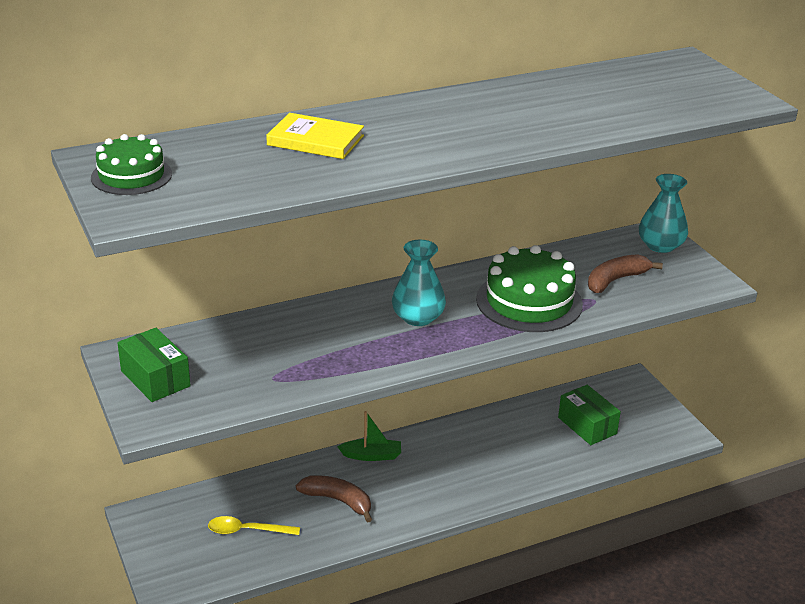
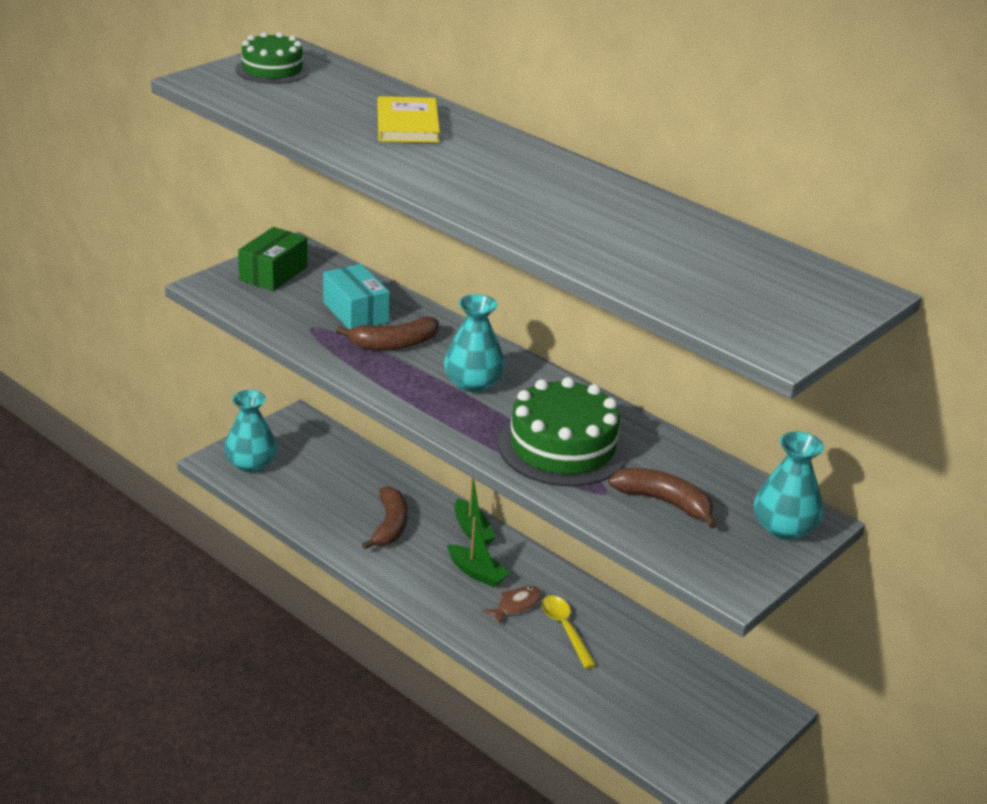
camera: 65 degrees right, 0 degrees up
(188, 567) = (251, 464): none -> turquoise vase
(247, 530) = (315, 483): yellow spoon -> yellow spoon (565, 629)
(264, 348) = (355, 312): none -> turquoise box
(332, 341) = (394, 344): none -> brown banana
(426, 469) = (477, 573): none -> green boat
(475, 460) = (516, 605): none -> brown fish
(587, 425) = (645, 683): green box -> none

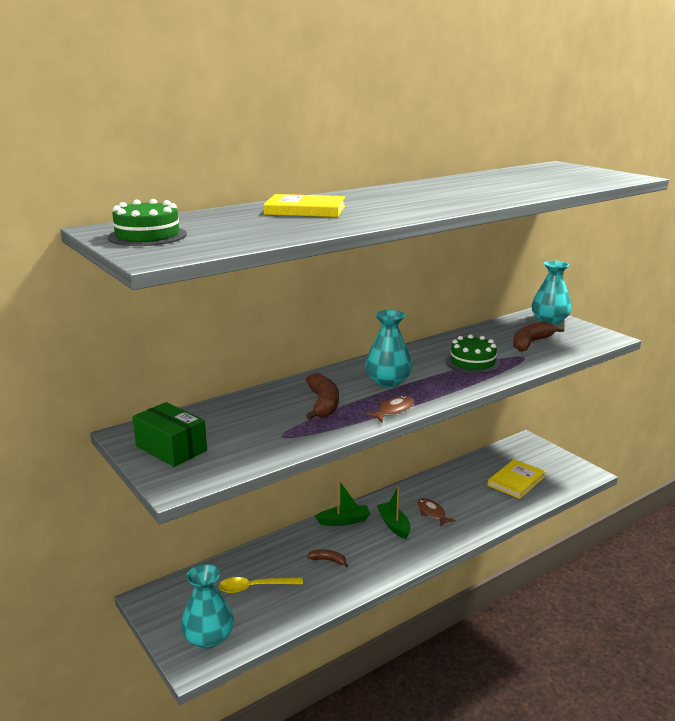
camera: 75 degrees left, 10 degrees down
(355, 312) = (264, 415): turquoise box -> none
(390, 390) = (393, 410): none -> brown fish
(390, 526) = (328, 560): brown banana -> brown banana, size x0.54
(477, 573) = (394, 525): green boat -> green boat turned 75 degrees counterclockwise
(562, 447) = (472, 362): green cake -> green cake, size x0.61
(565, 629) = (457, 497): yellow spoon -> yellow spoon (255, 587)
(634, 691) = (516, 481): none -> yellow book

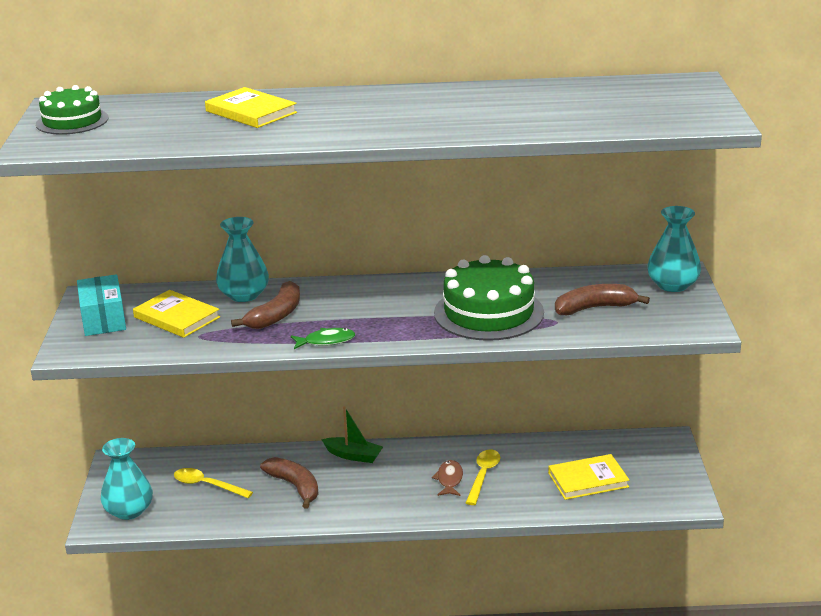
camera: 35 degrees right, 5 degrees up
(171, 448) = (103, 319): green box -> turquoise box
(240, 428) = (176, 317): none -> yellow book
(328, 560) = (295, 486): brown banana -> brown banana, size x1.86
(388, 381) = (370, 309): turquoise vase -> turquoise vase (244, 295)
(393, 410) = (326, 341): brown fish -> green fish
(394, 525) = (396, 477): green boat -> none
(450, 502) = (483, 476): none -> yellow spoon
(472, 362) = (488, 313): green cake -> green cake, size x1.64

